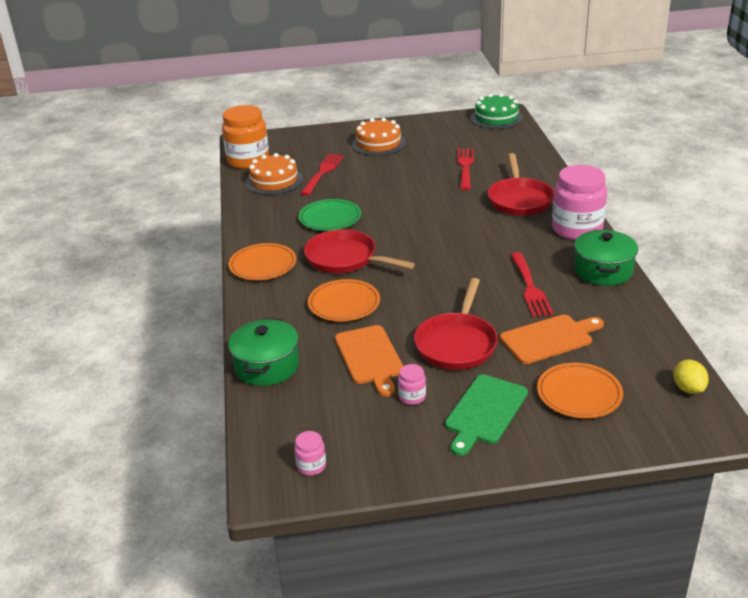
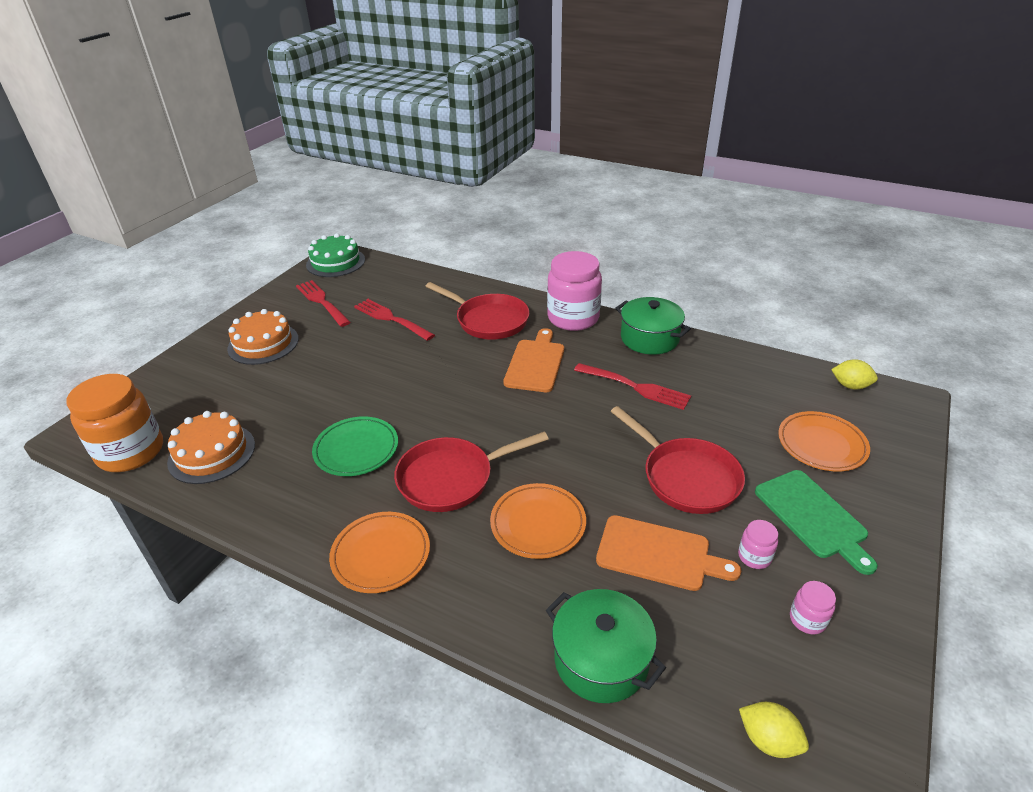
camera: 55 degrees left, 5 degrees up
(269, 445) = (768, 740): none -> yellow lemon
(311, 466) = (833, 714): pink jar -> pink jar (807, 619)
(322, 173) = (257, 408): red fork -> red fork (322, 302)
(549, 338) = (725, 417): orange cutting board -> orange cutting board (535, 363)

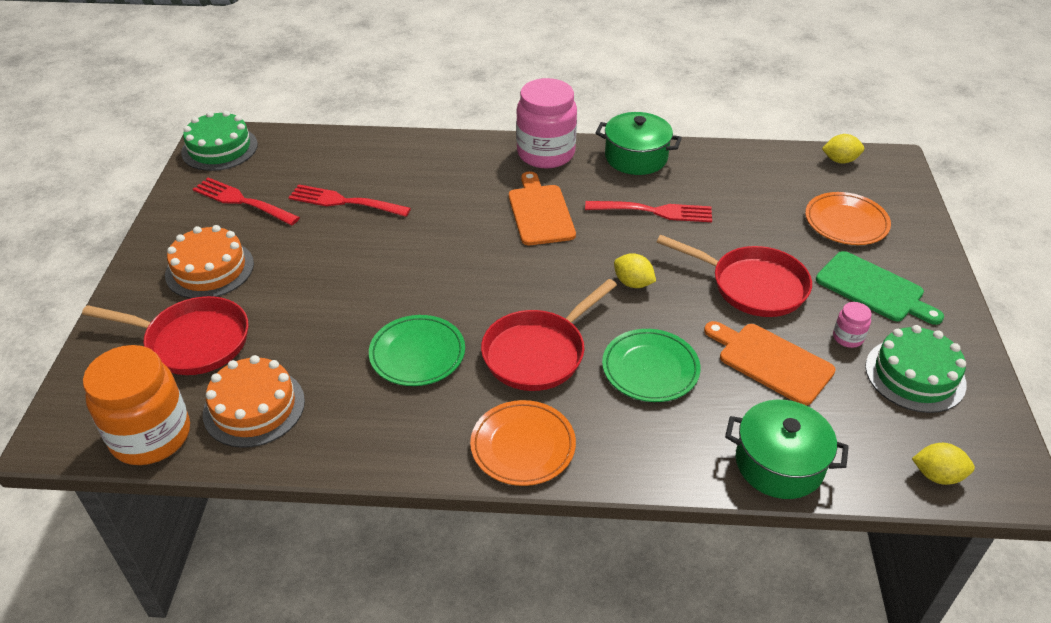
camera: 25 degrees left, 5 degrees up
(488, 320) = (457, 177): red pan -> red pan (192, 341)
(538, 523) = (650, 369): orange plate -> green plate
(574, 443) = (633, 283): none -> yellow lemon
(658, 554) = (771, 361): orange cutting board -> orange cutting board turned 135 degrees counterclockwise
(807, 619) = (915, 375): pink jar -> green cake

